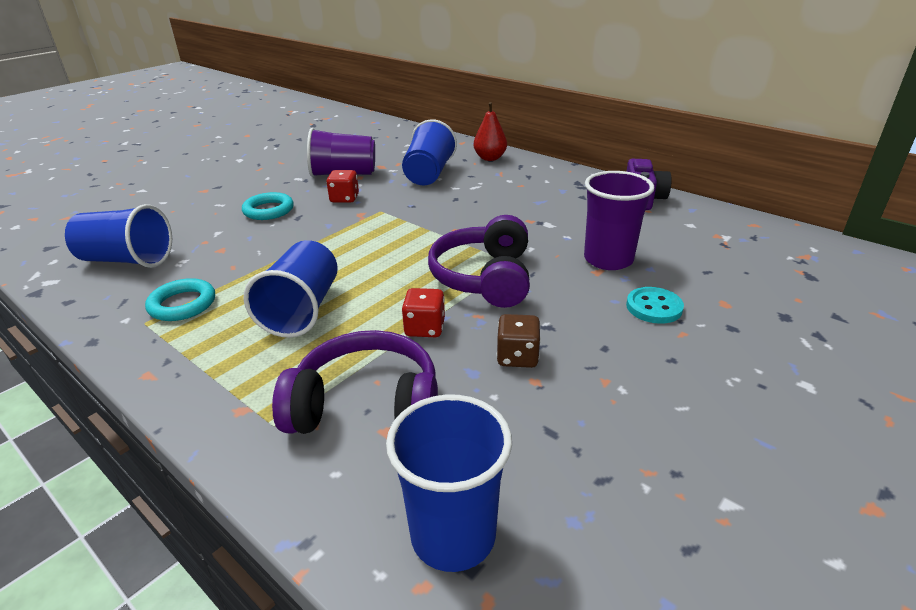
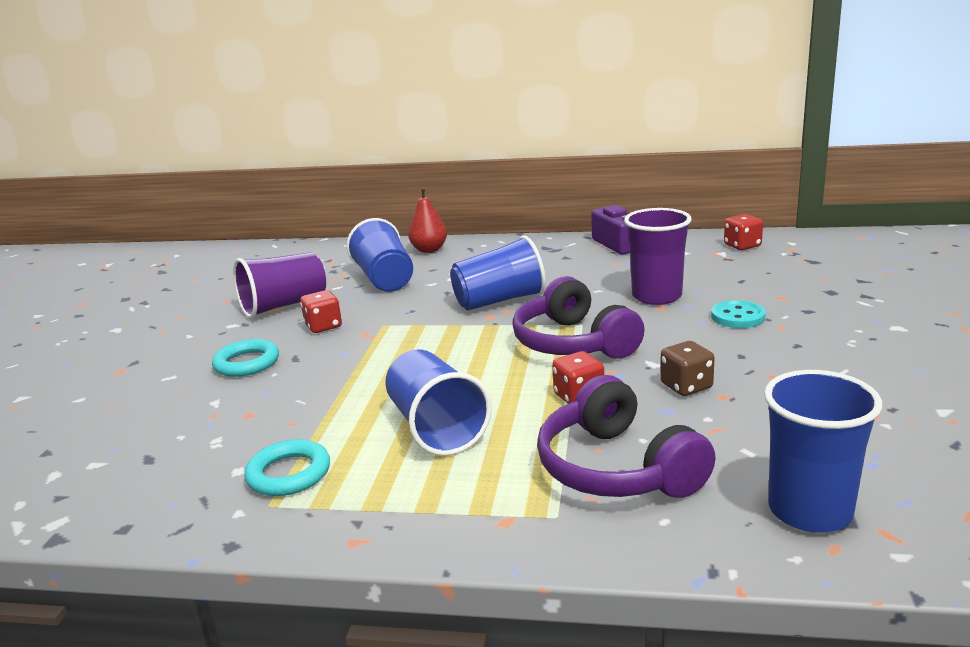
camera: 30 degrees left, 10 degrees down
(127, 260) = (136, 465): blue cup -> blue cup (499, 301)
(366, 406) = (617, 468): purple headphones -> purple headphones turned 90 degrees counterclockwise
(756, 236) = (742, 246): none -> red dice

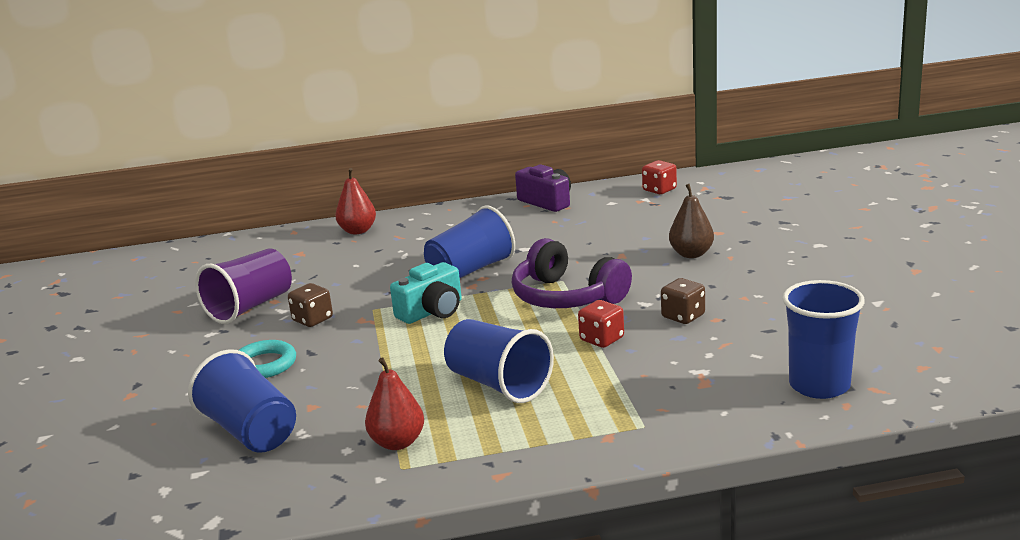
camera: 20 degrees left, 0 degrees up
(289, 474) = (397, 442): turquoise ring -> red pear
(323, 326) = (312, 319): red dice -> brown dice
(385, 279) = (336, 266): blue cup -> blue cup (250, 431)
(433, 336) = (432, 311): none -> turquoise camera
(617, 468) = (668, 385): purple headphones -> none
(656, 296) = (612, 246): purple cup -> none
(737, 317) = (691, 254): turquoise button -> brown pear

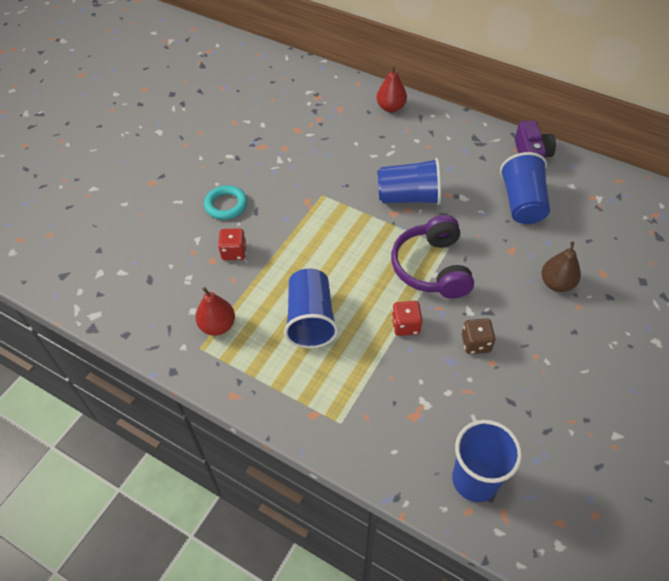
camera: 40 degrees right, 30 degrees up
(250, 307) = (268, 145): purple cup -> none
(250, 431) = (169, 258): blue cup -> blue cup (522, 203)
(312, 319) = (284, 181): brown dice -> none
(432, 311) = (347, 222): turquoise camera -> none
(659, 190) = (621, 194): red dice -> red dice (234, 252)

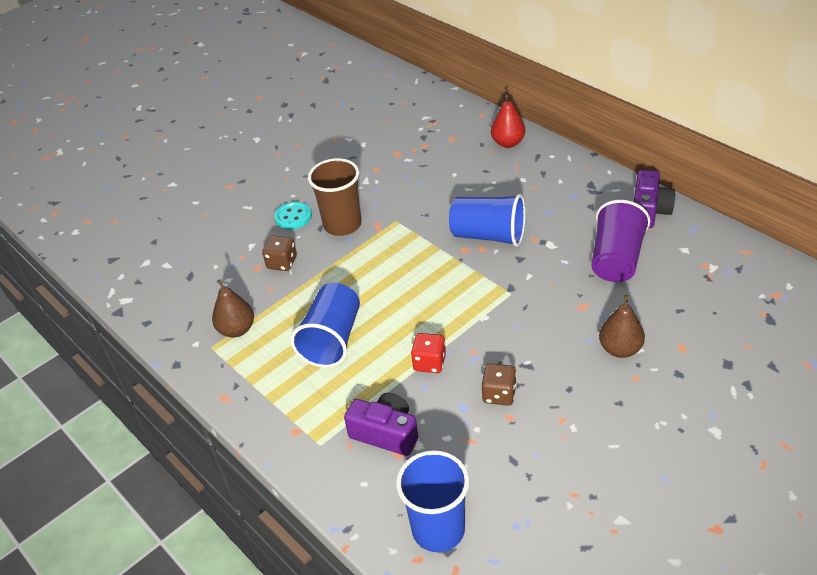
camera: 20 degrees right, 10 degrees down
(217, 326) = (237, 329): red pear -> brown pear
(226, 205) = (293, 217): turquoise ring -> turquoise button
(234, 252) = (282, 263): red dice -> brown dice
(275, 206) = (342, 224): none -> brown cup
(394, 400) = (386, 433): none -> purple camera
(432, 267) = (483, 310): purple headphones -> none
(522, 203) = (616, 259): blue cup -> purple cup

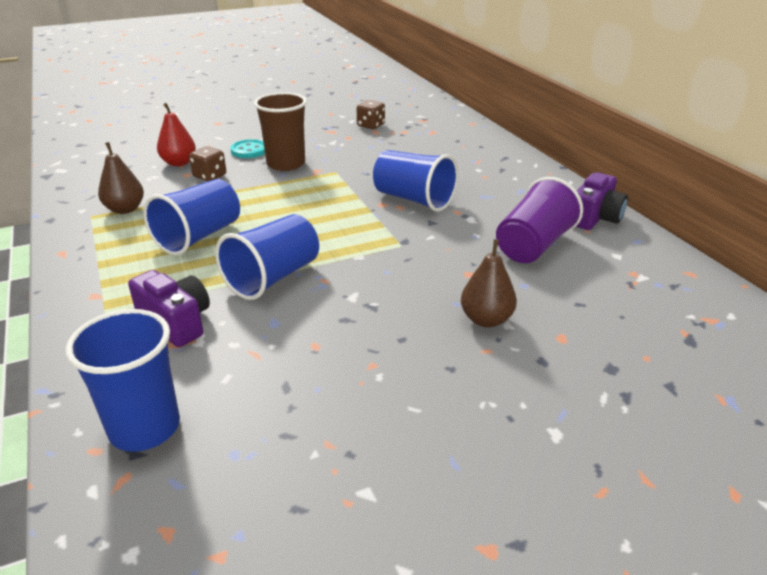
camera: 15 degrees right, 10 degrees down
(429, 363) = (273, 277): red dice -> blue cup
(499, 394) = (321, 322): brown dice -> brown dice (371, 125)
(508, 143) = (482, 144): red pear -> red pear (179, 163)

